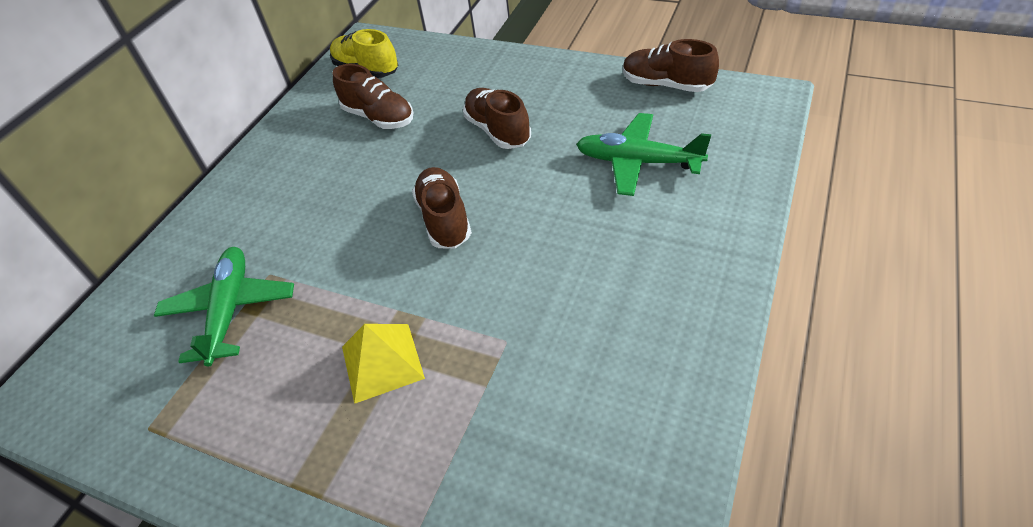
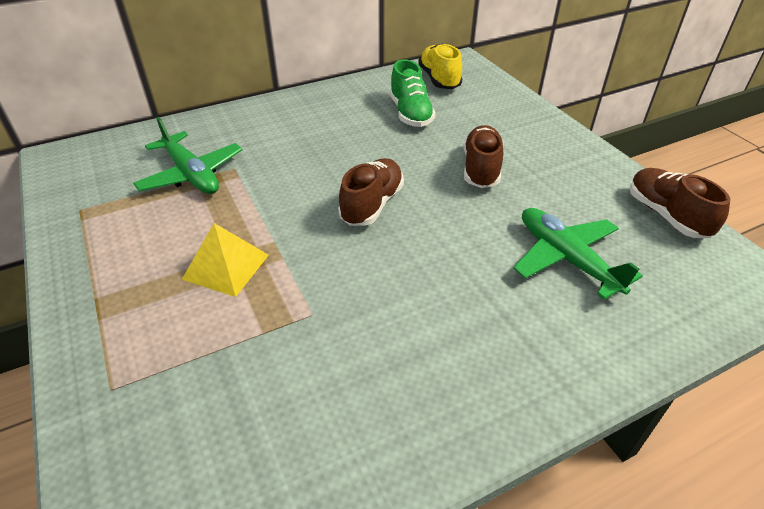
camera: 35 degrees right, 5 degrees down
(230, 310) = (191, 174): green plane -> green plane turned 105 degrees clockwise
(379, 117) = (410, 113): brown shoe -> green shoe

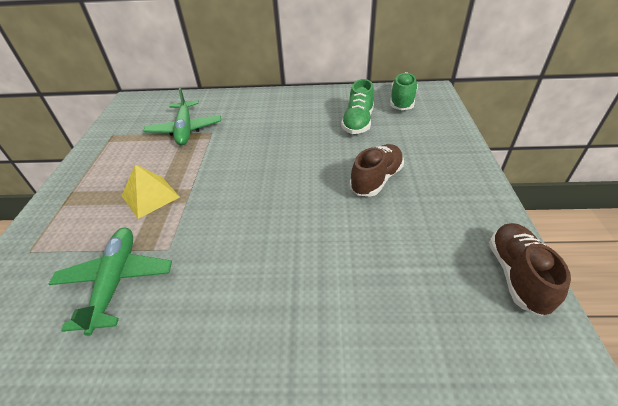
camera: 30 degrees right, 0 degrees up
(372, 204) = (273, 183): brown shoe -> none
(439, 79) = (402, 101): yellow shoe -> green shoe
(566, 258) = (385, 279): green plane -> green plane (116, 281)

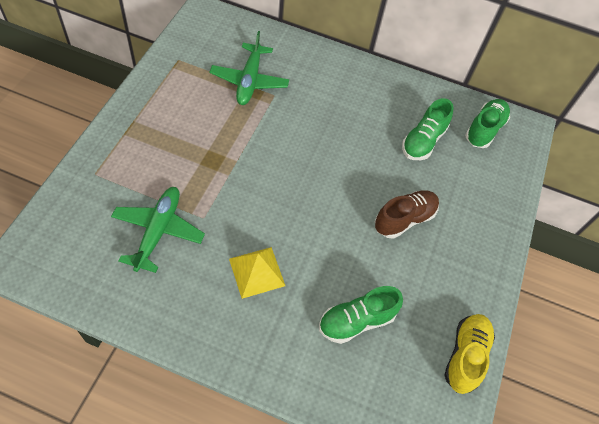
camera: 10 degrees right, 15 degrees up
(150, 196) = (200, 155): yellow pyramid -> yellow pyramid (257, 272)
(382, 287) = (356, 321): none -> green shoe
(517, 275) = (465, 356): brown shoe -> yellow shoe

